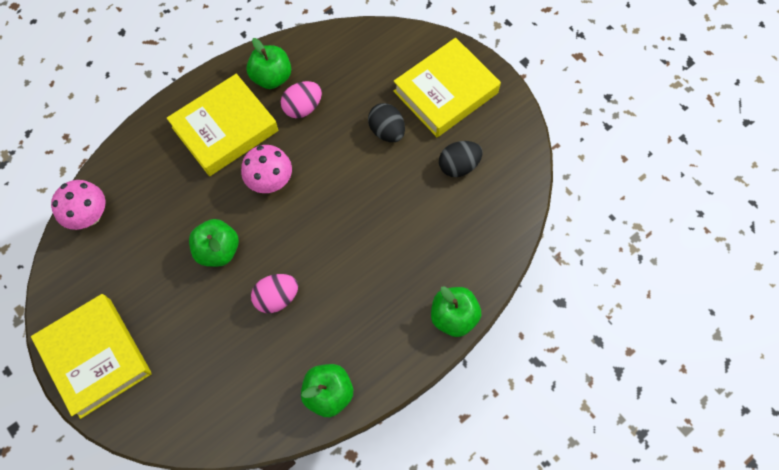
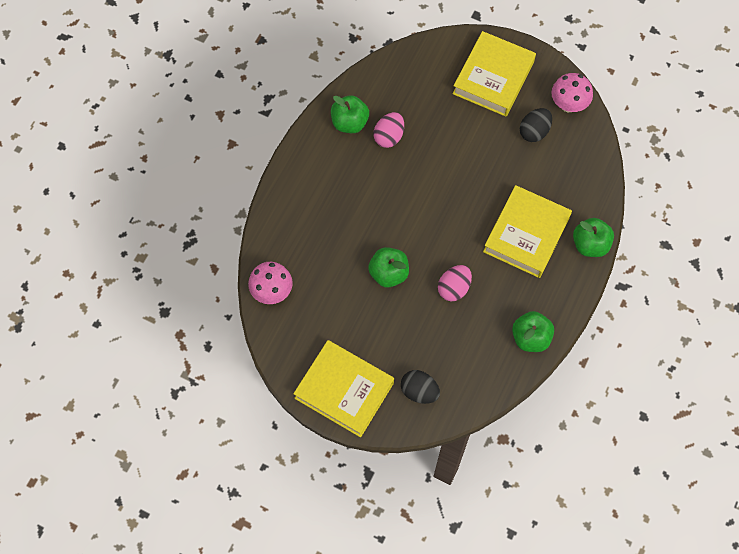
camera: 25 degrees left, 0 degrees up
(225, 129) = (337, 179): yellow book -> yellow book (526, 234)
(270, 181) = (398, 204): pink mushroom -> pink mushroom (568, 104)
(387, 131) = (465, 127): black egg -> black egg (419, 391)

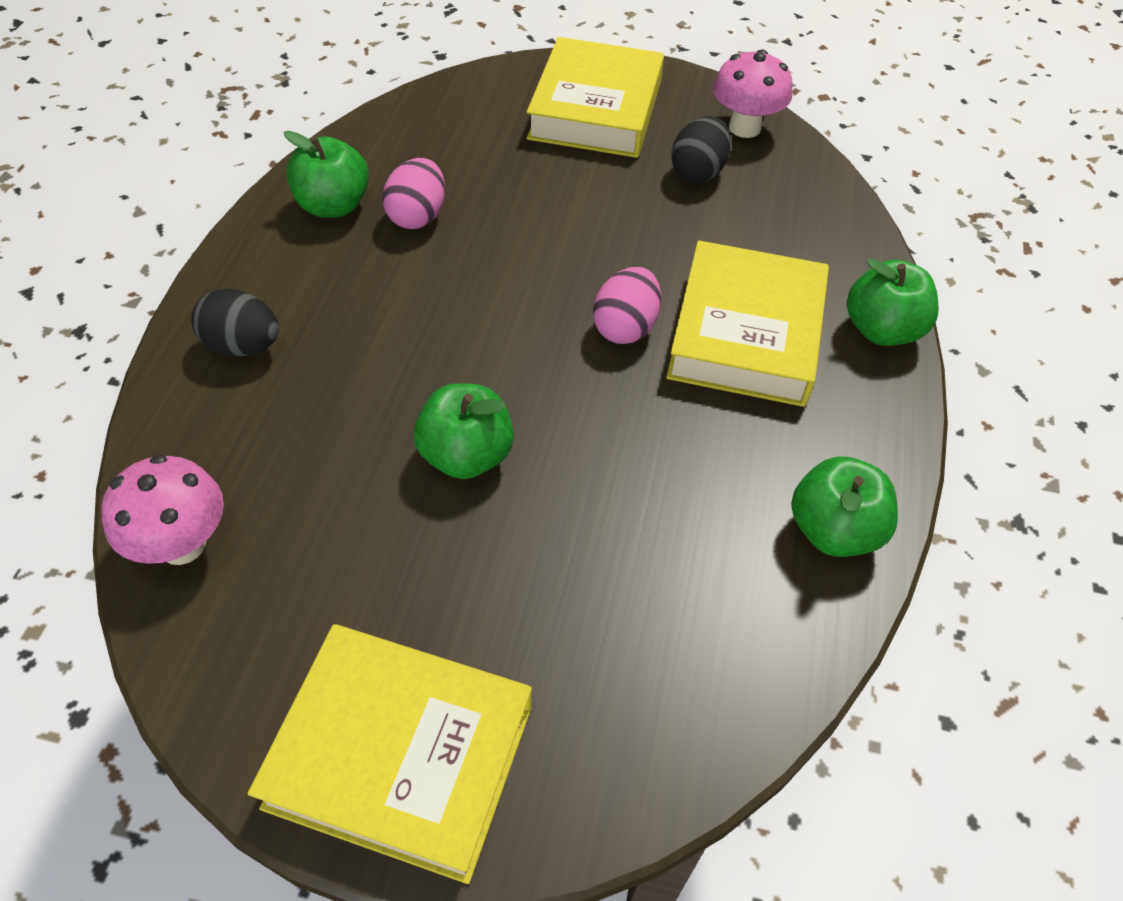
camera: 15 degrees left, 15 degrees down
(419, 391) = (604, 714): black egg -> black egg (243, 346)
(454, 288) = (624, 459): pink egg -> pink egg (625, 327)

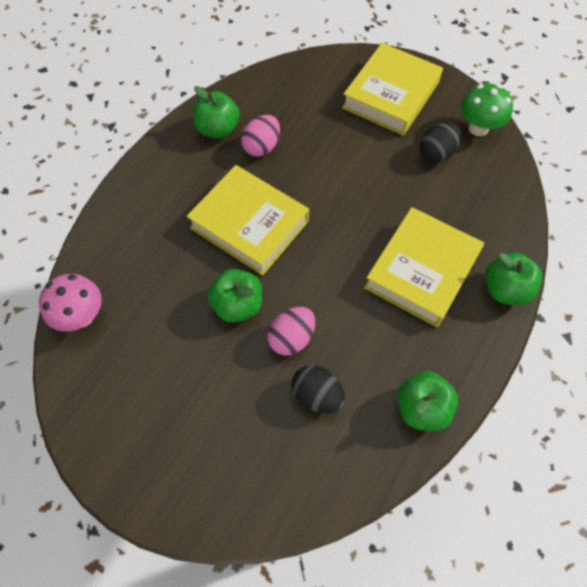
camera: 20 degrees right, 10 degrees up
(243, 346) = (144, 208): black egg -> black egg (317, 395)
(401, 755) = (150, 463): yellow book -> yellow book (249, 224)
(625, 327) = (353, 249): pink egg -> pink egg (291, 338)
(744, 127) = (478, 128): pink mushroom -> green mushroom

